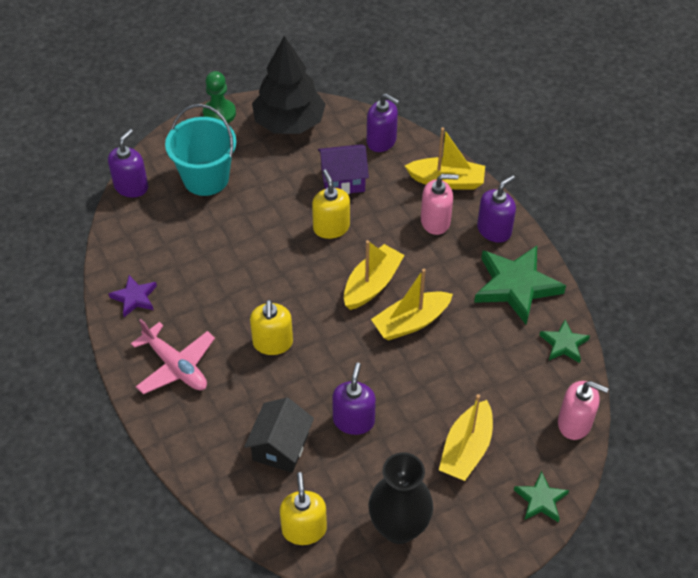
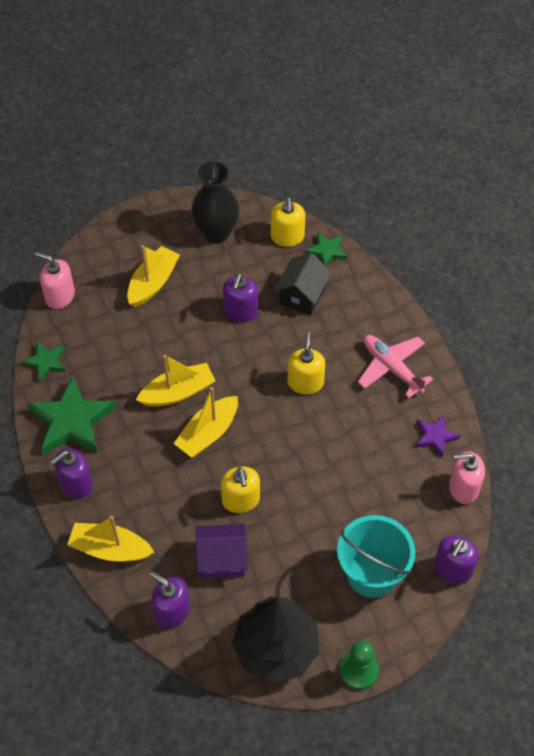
camera: 175 degrees left, 5 degrees up
(435, 221) = (133, 499): pink soap dispenser -> pink soap dispenser (463, 488)
(540, 499) = (105, 244): green star -> green star (327, 251)

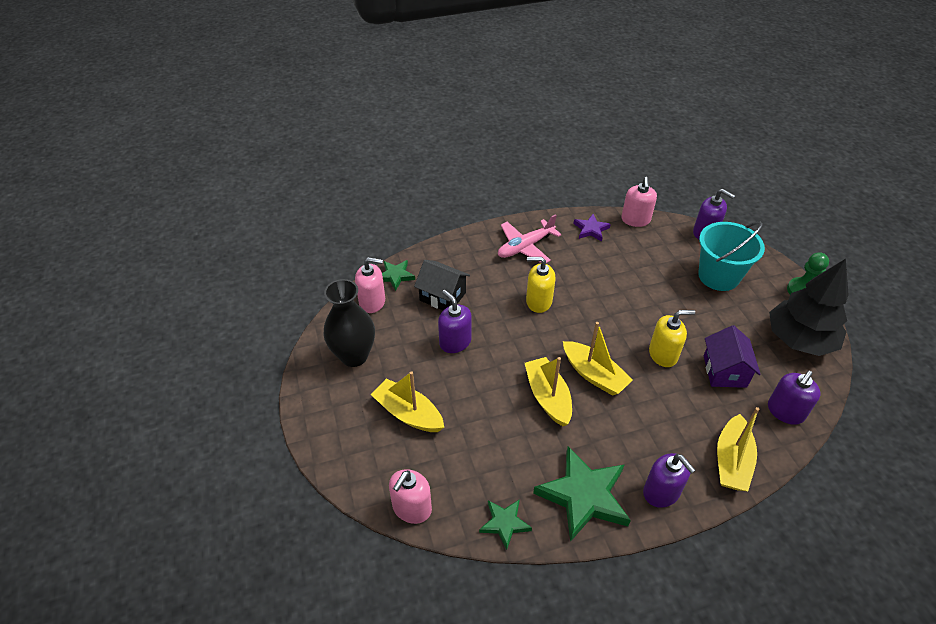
camera: 85 degrees left, 10 degrees down
(241, 311) = (455, 342): purple soap dispenser -> purple soap dispenser turned 150 degrees counterclockwise
(287, 237) = (372, 302): yellow soap dispenser -> pink soap dispenser

